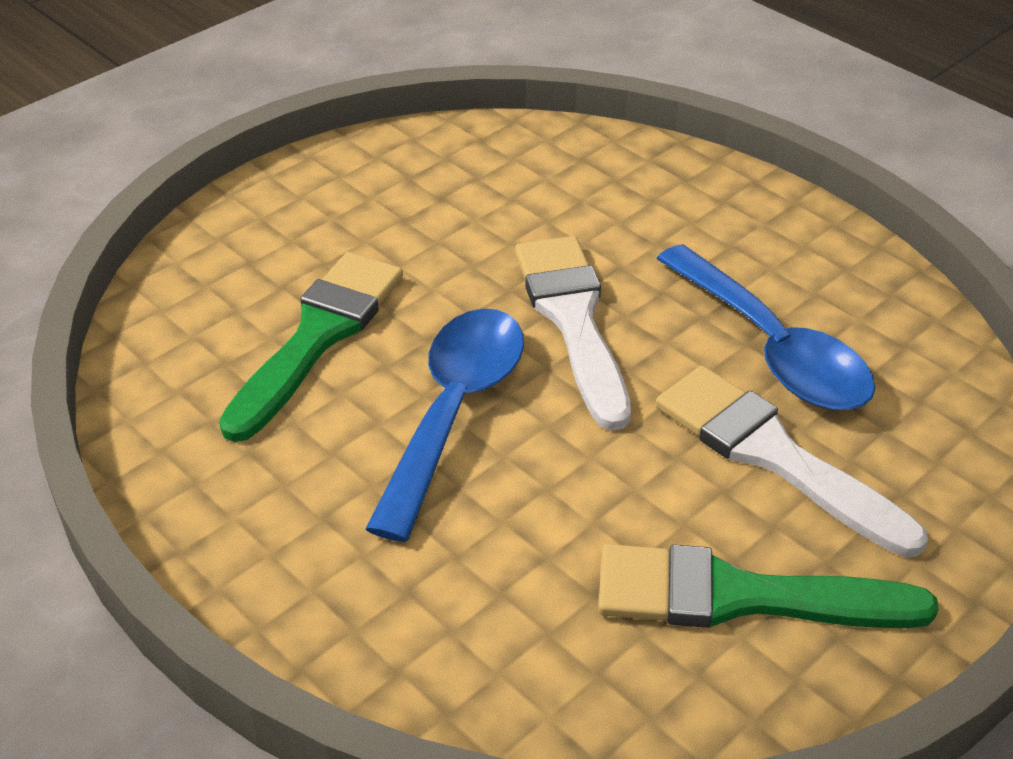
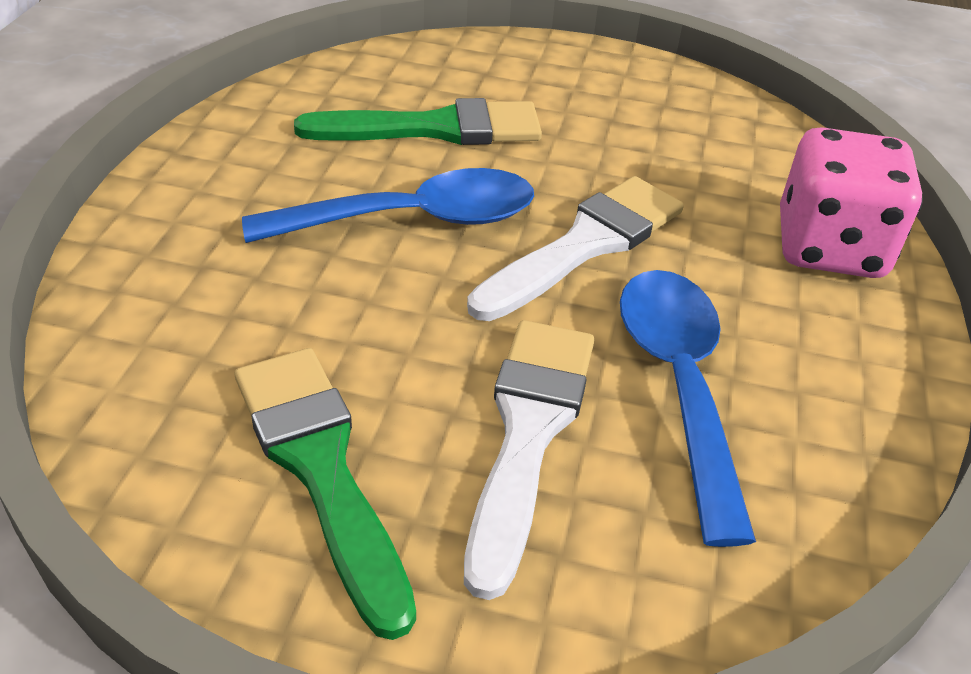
camera: 55 degrees right, 0 degrees up
(676, 192) = (829, 248): none -> pink dice
(773, 349) = (678, 385): blue spoon -> blue spoon turned 150 degrees clockwise

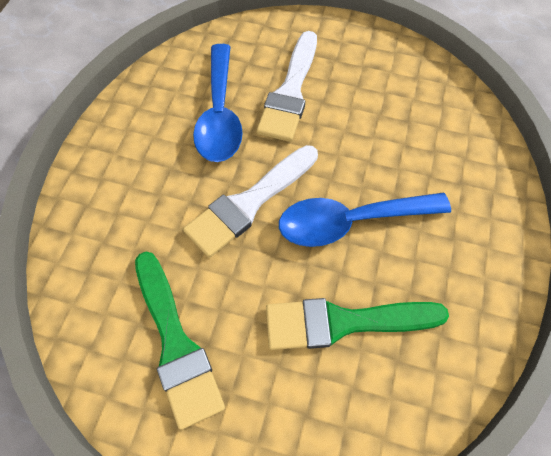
camera: 175 degrees left, 20 degrees up
(321, 468) = (373, 77): green brush -> green brush (176, 343)
(829, 248) = (103, 204): pink dice -> none

